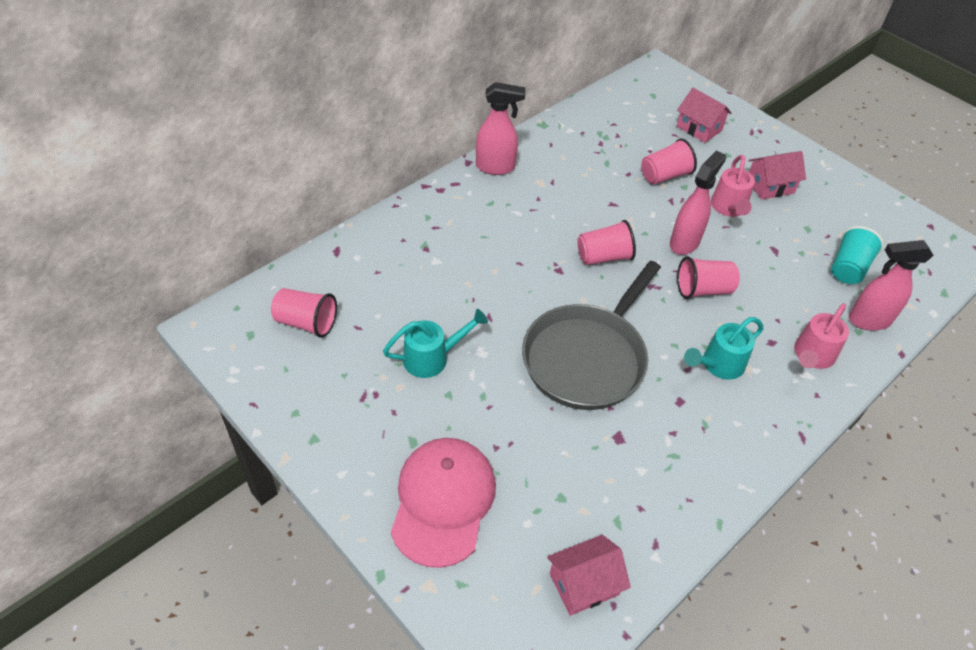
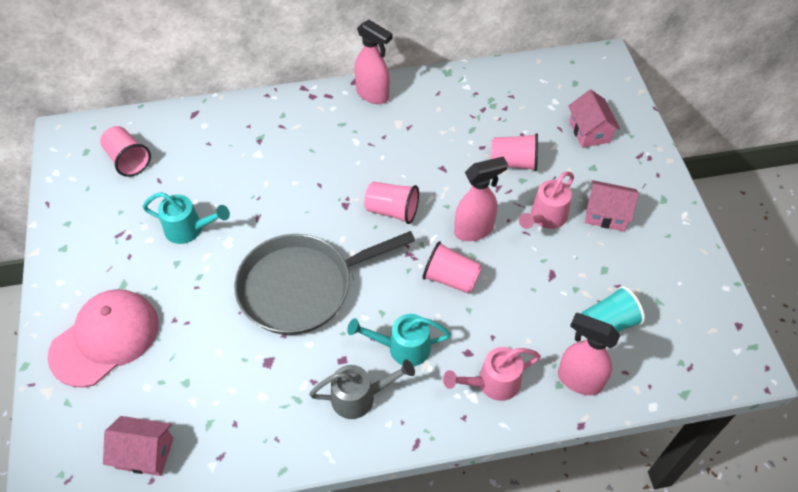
camera: 35 degrees right, 5 degrees up
(723, 424) = (360, 397): none -> grey watering can

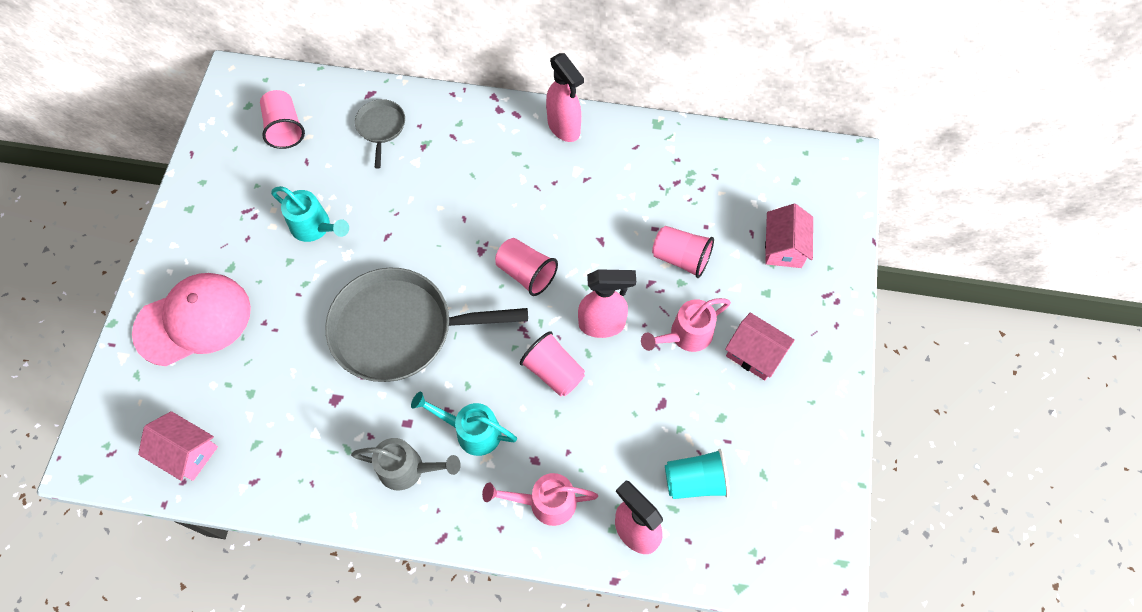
camera: 20 degrees right, 10 degrees up
(215, 136) = (381, 127): none -> grey pan

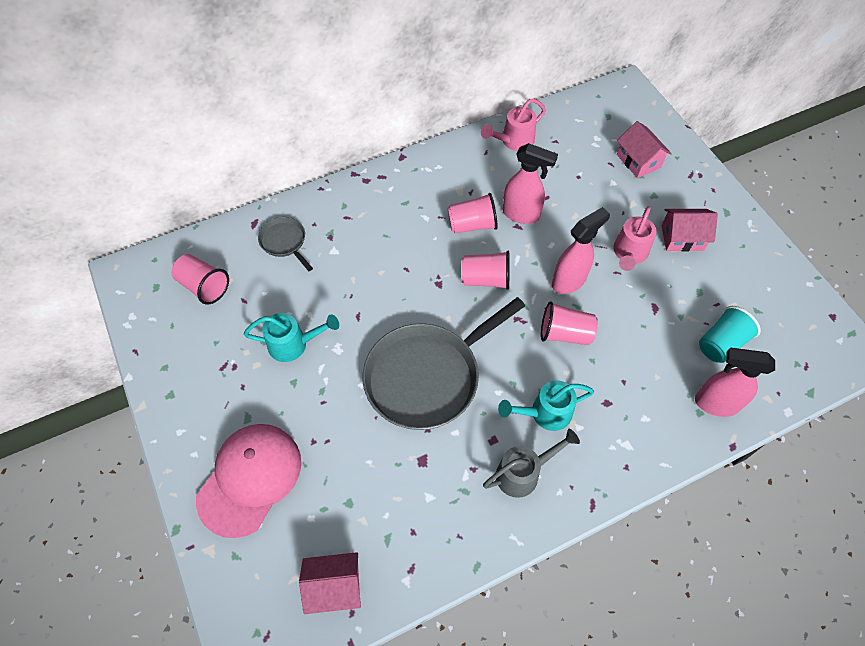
camera: 35 degrees left, 5 degrees down
(545, 502) = (640, 426): pink watering can -> pink watering can (513, 141)
(564, 128) = (425, 167): pink spray bottle -> pink spray bottle (521, 214)
(681, 258) = (581, 206): pink cup -> pink cup (472, 224)

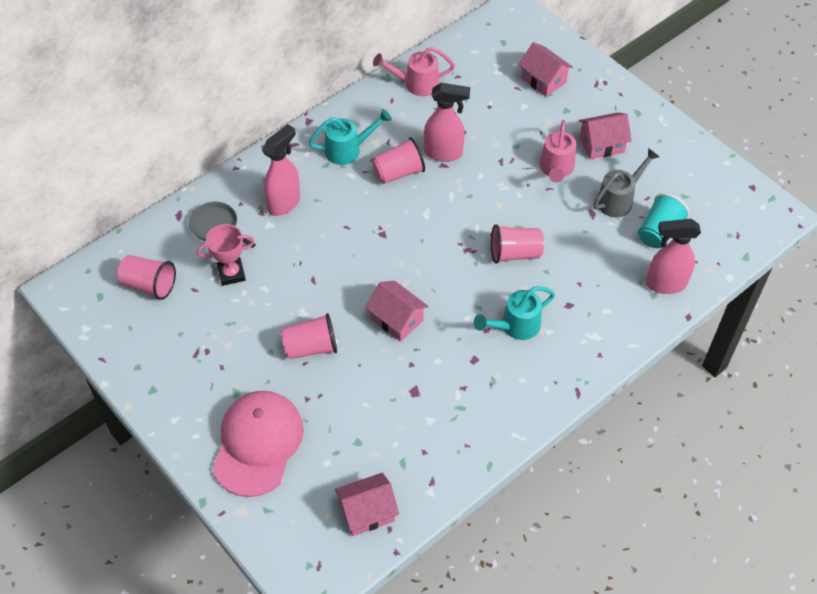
camera: 15 degrees left, 5 degrees down
(283, 292) = (231, 273): none -> pink trophy
(293, 344) = (258, 318): turquoise watering can -> turquoise watering can (348, 150)
(427, 377) = (397, 319): grey pan -> pink house
(485, 279) = (426, 220): pink cup -> pink cup (311, 347)
(513, 141) = (416, 84): pink watering can -> pink watering can turned 45 degrees clockwise
(523, 473) = (509, 380): grey watering can -> grey watering can (618, 199)
(569, 281) = (506, 205): pink spray bottle -> pink spray bottle (284, 203)

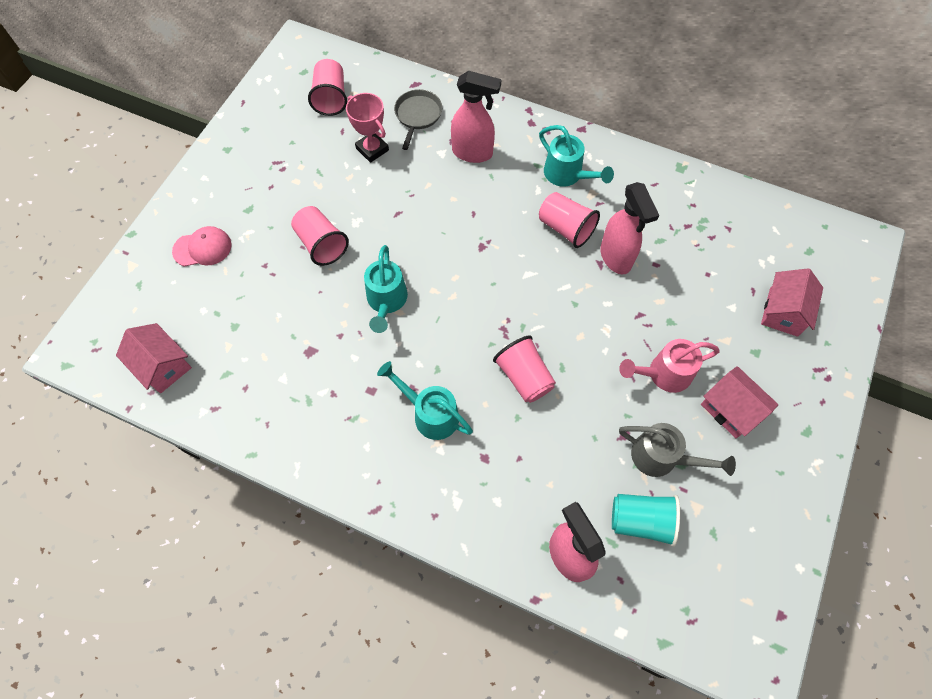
camera: 65 degrees right, 10 degrees up
(257, 444) = (202, 248): pink cap -> pink cap, size x0.53
(397, 319) = (386, 301): pink house -> turquoise watering can
(416, 84) = (691, 196): pink watering can -> none

